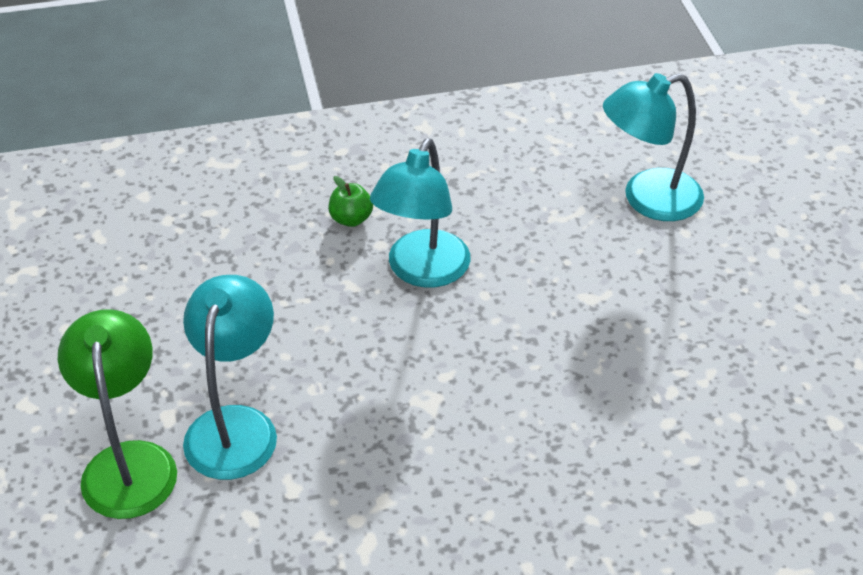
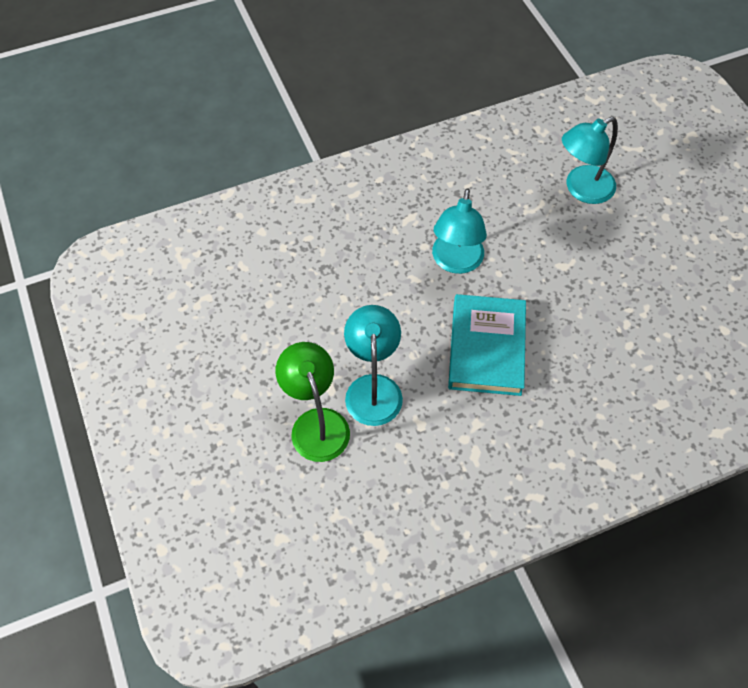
camera: 10 degrees left, 15 degrees up
(351, 219) = (400, 230): green apple -> none
(433, 394) = (486, 348): none -> turquoise book

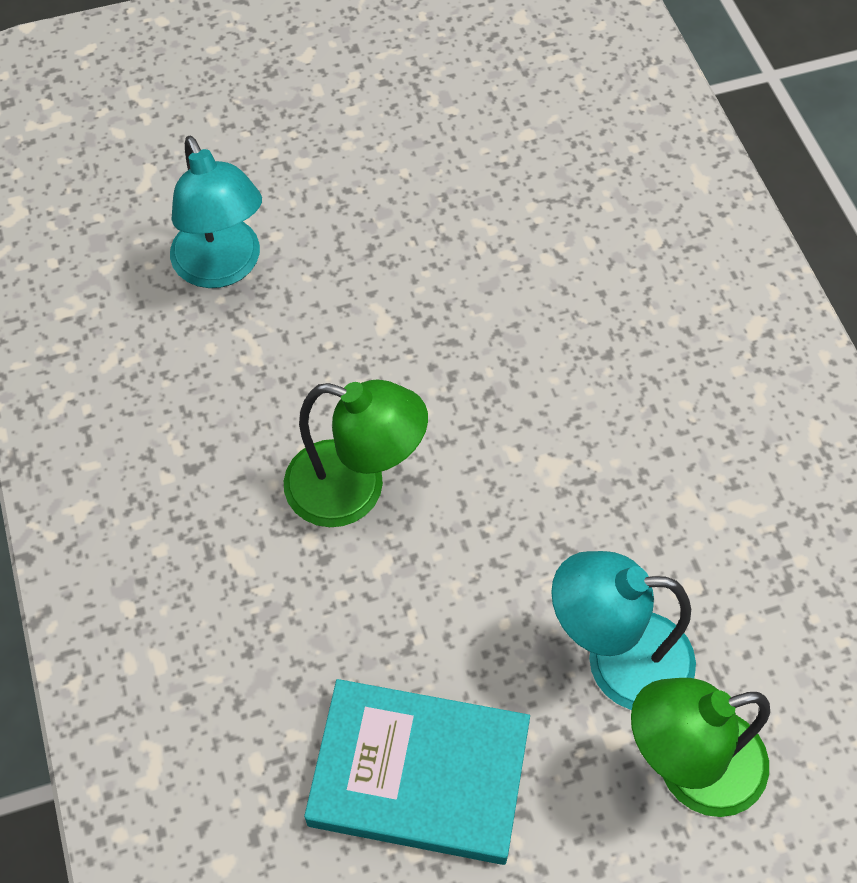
camera: 85 degrees left, 0 degrees up
(456, 262) = (355, 489): turquoise lamp -> green lamp
(486, 348) = (542, 464): turquoise book -> turquoise book (419, 775)

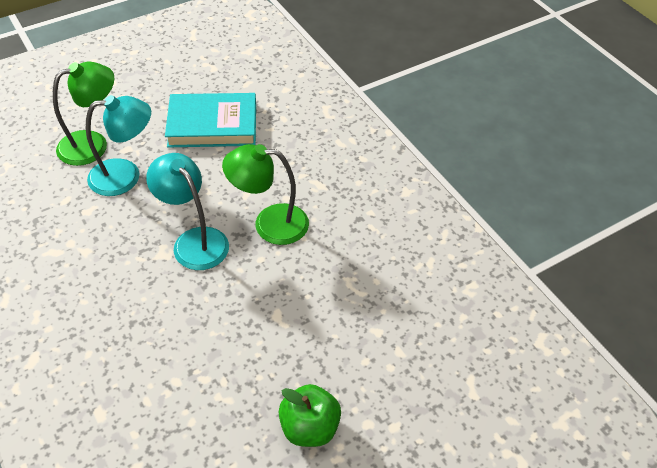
camera: 165 degrees right, 10 degrees down
(223, 268) = (390, 331): turquoise lamp -> turquoise lamp (194, 241)
(378, 171) = (309, 427): none -> green apple

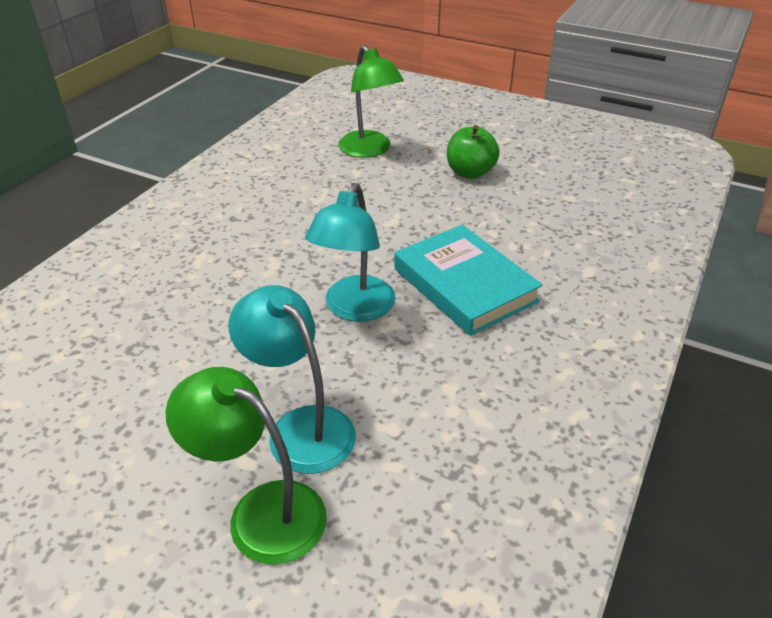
camera: 120 degrees left, 10 degrees down
(212, 125) = (135, 393): turquoise book -> turquoise book (464, 285)
(269, 223) = (285, 268): green lamp -> green lamp (370, 150)

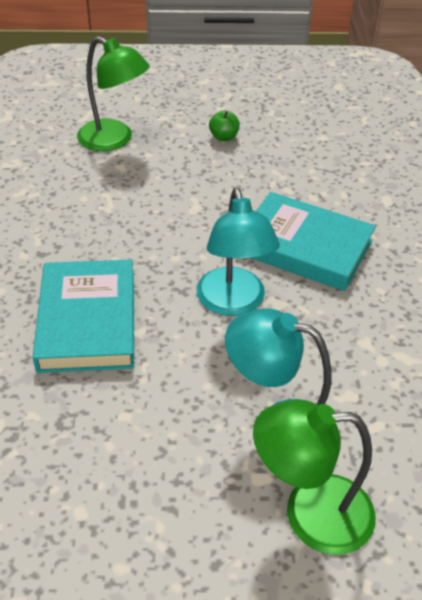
camera: 30 degrees left, 5 degrees up
(221, 280) = (87, 321): none -> turquoise book
(470, 173) = (224, 137): green apple -> green apple, size x0.60

